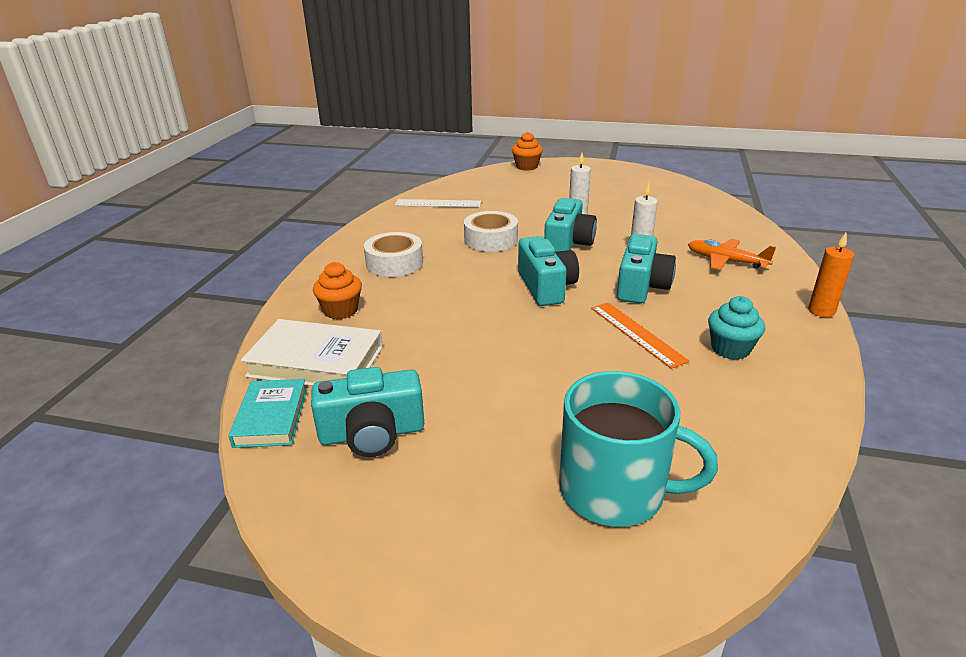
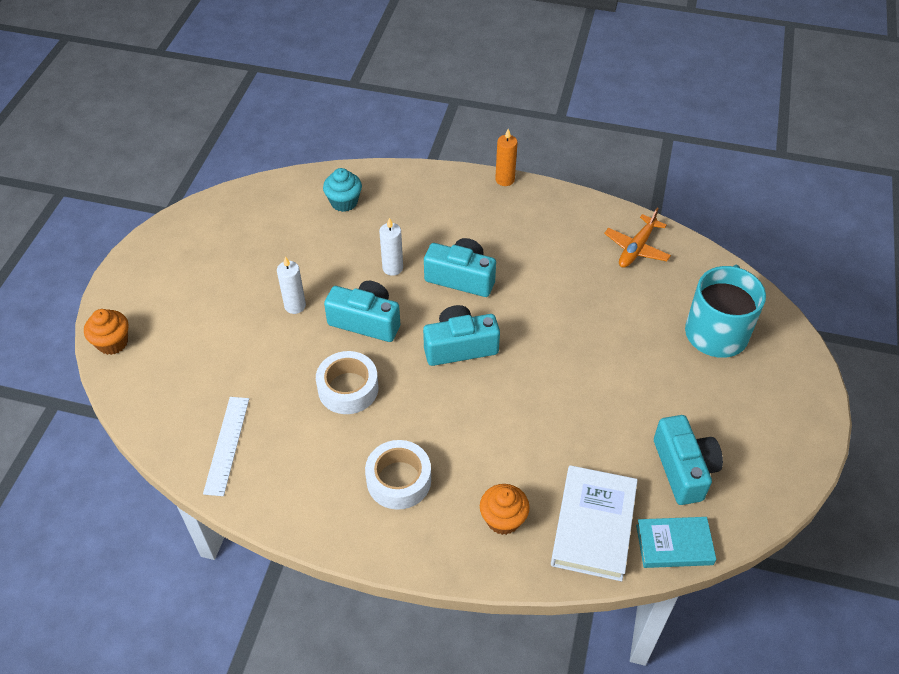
camera: 90 degrees left, 20 degrees up
(637, 333) = (539, 293): orange ruler -> none
(726, 261) = (417, 212): orange plane -> orange plane (636, 248)
(730, 349) = (559, 243): turquoise cupcake -> turquoise cupcake (344, 202)

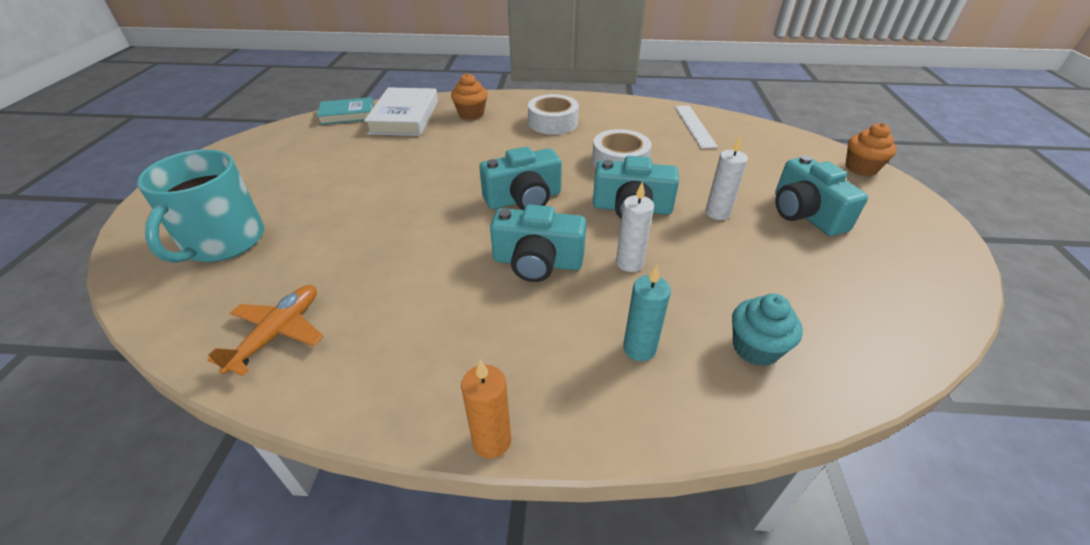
camera: 170 degrees right, 10 degrees down
(412, 211) = (639, 348): none -> turquoise candle
(684, 469) = (321, 146): turquoise camera -> turquoise camera (805, 214)

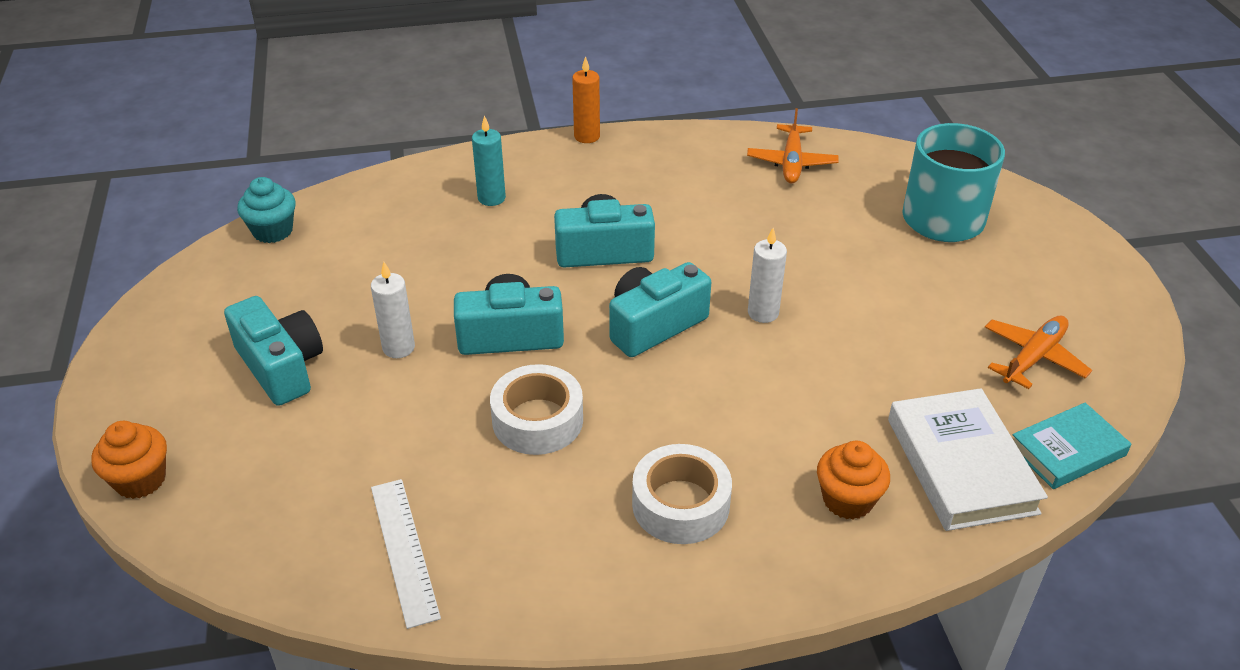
camera: 165 degrees right, 0 degrees up
(305, 148) = (1033, 358): none -> orange plane
(629, 263) = (506, 266): white candle -> white candle (763, 313)
(755, 348) = (392, 213): turquoise cupcake -> turquoise cupcake (273, 231)

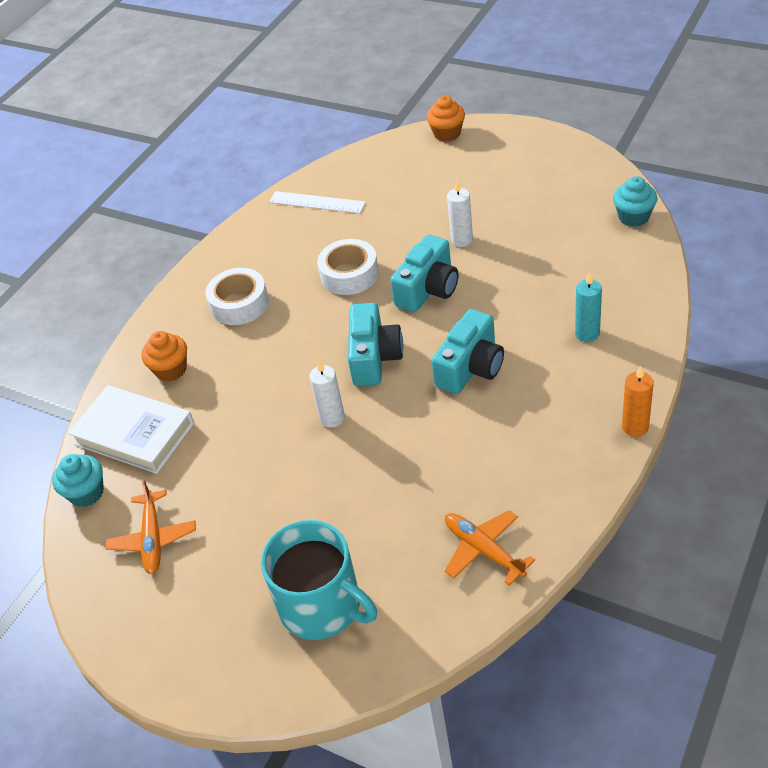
camera: 135 degrees right, 5 degrees up
(281, 367) = (488, 192): turquoise camera -> none
(1067, 450) = (86, 493): turquoise book -> turquoise cupcake

